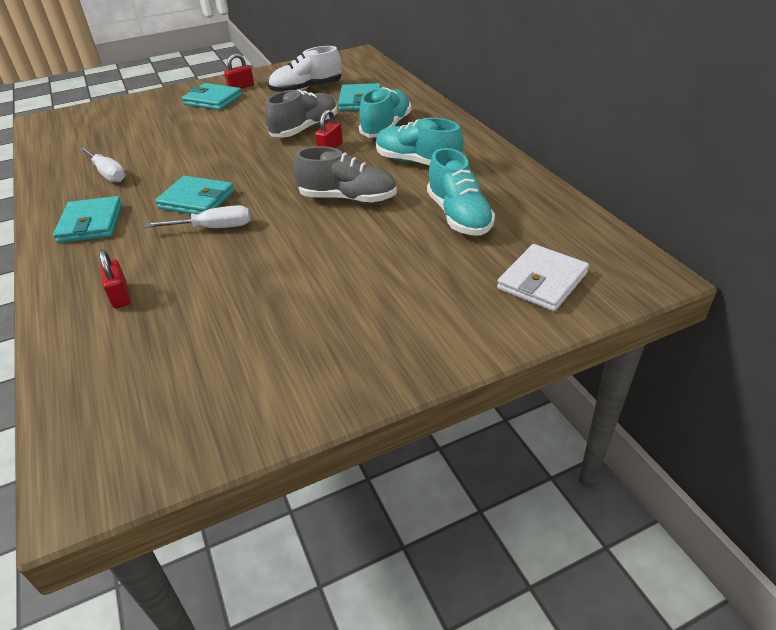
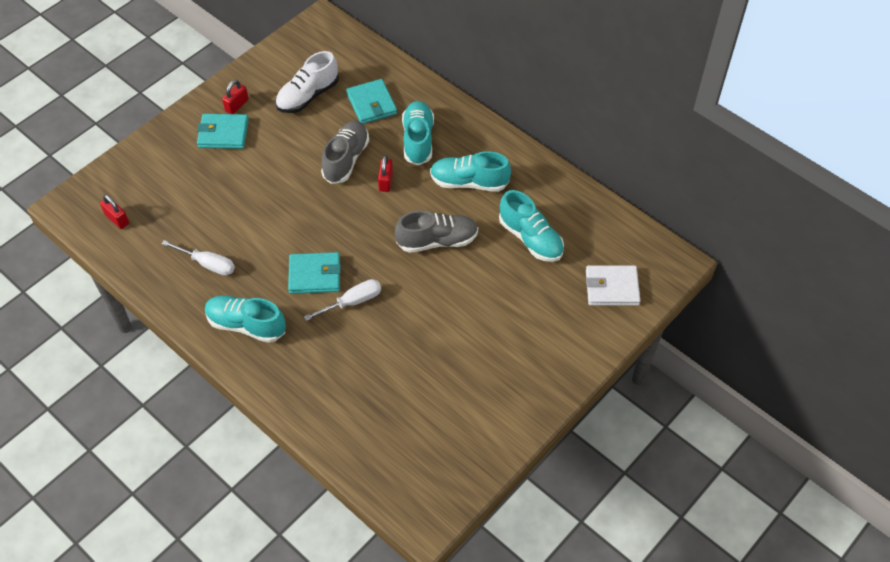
camera: 25 degrees left, 15 degrees up
(91, 223) = (246, 325): turquoise wallet -> turquoise shoe
(120, 295) = (333, 386): red padlock -> red padlock (117, 219)
(542, 281) = (612, 287): white wallet -> white wallet turned 75 degrees clockwise

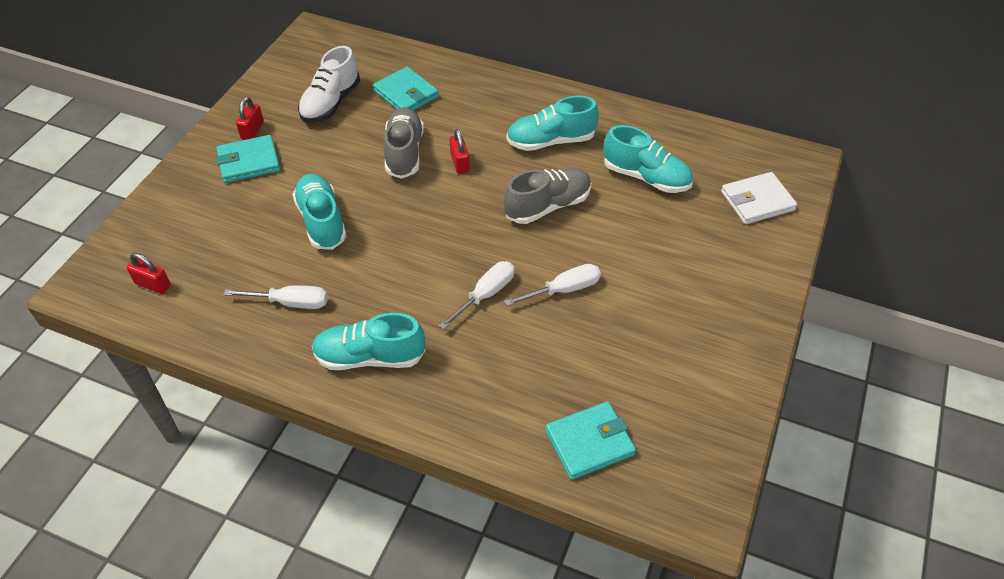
camera: 20 degrees left, 5 degrees down
(315, 275) = (427, 279): turquoise wallet -> turquoise wallet (589, 442)
(413, 316) = (563, 290): none -> white screwdriver
(418, 140) = (474, 115): turquoise shoe -> turquoise shoe (321, 221)

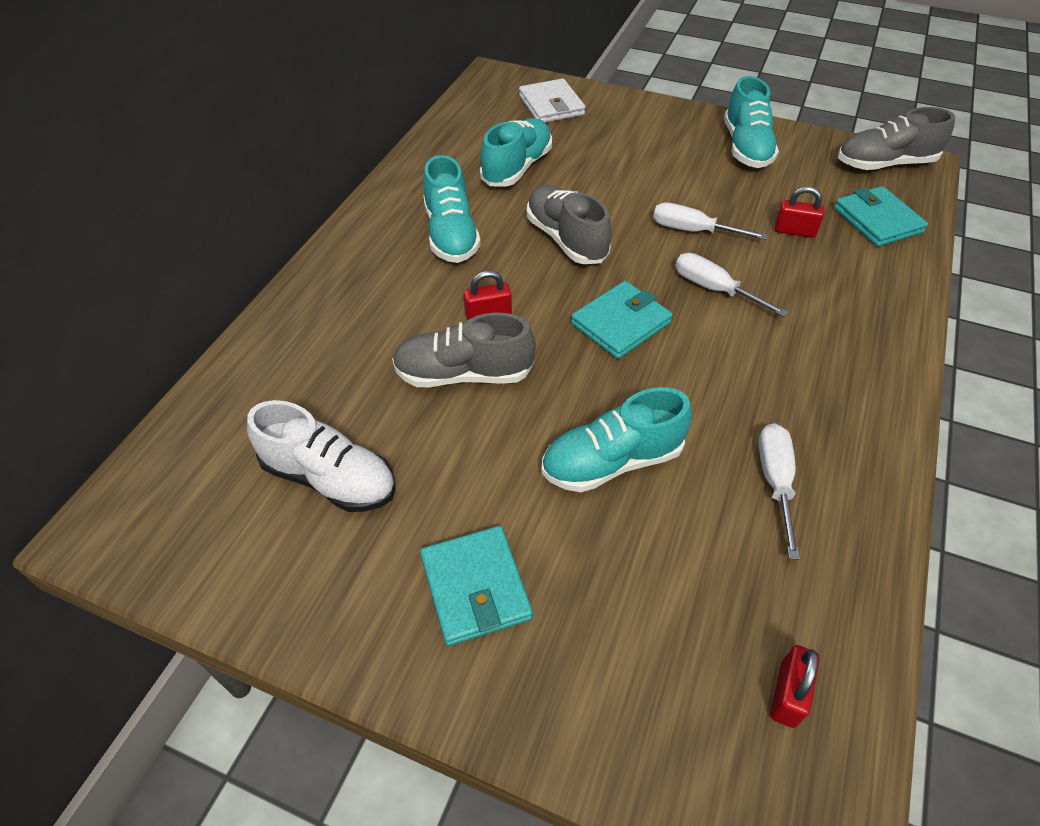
camera: 90 degrees left, 0 degrees up
(252, 131) = (389, 595): red padlock -> red padlock (794, 231)
(370, 357) = (837, 387): turquoise shoe -> turquoise shoe (746, 147)
(406, 94) = (326, 379): turquoise wallet -> turquoise wallet (621, 323)
(563, 290) = (693, 231): white screwdriver -> white screwdriver turned 45 degrees counterclockwise
(697, 478) = (884, 164): none -> grey shoe

